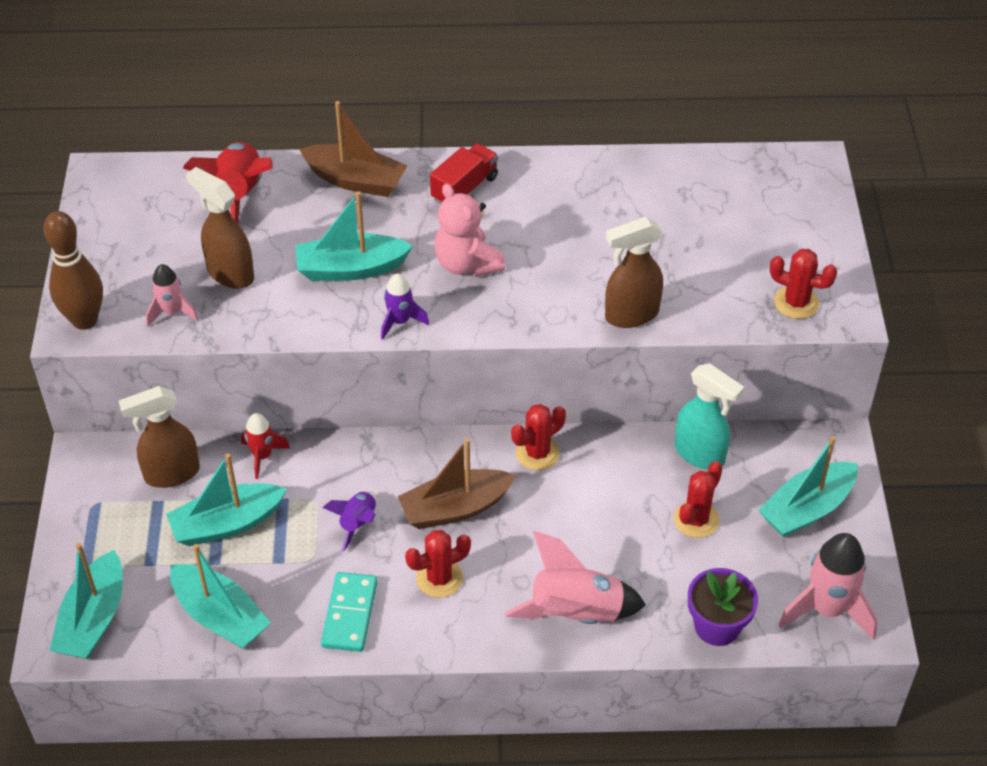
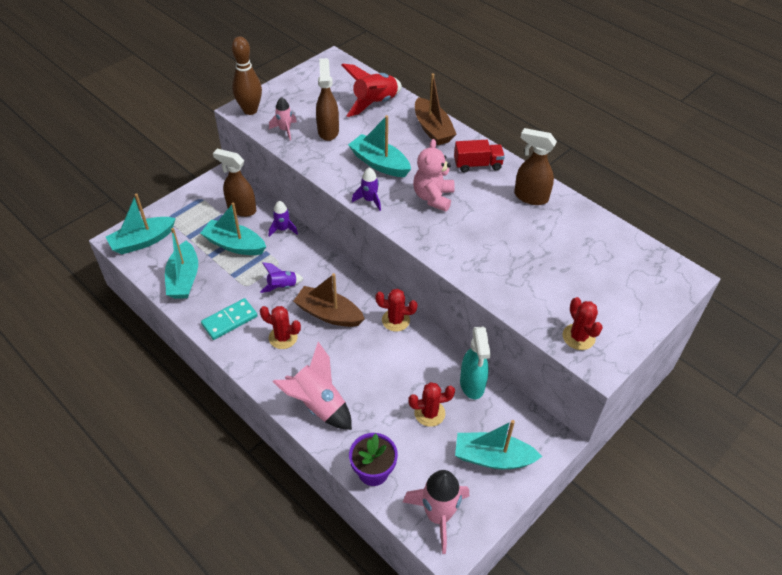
camera: 45 degrees right, 0 degrees up
(262, 456) = (283, 229): red rocket -> purple rocket
(631, 315) = (480, 277): brown spray bottle -> brown spray bottle (530, 197)

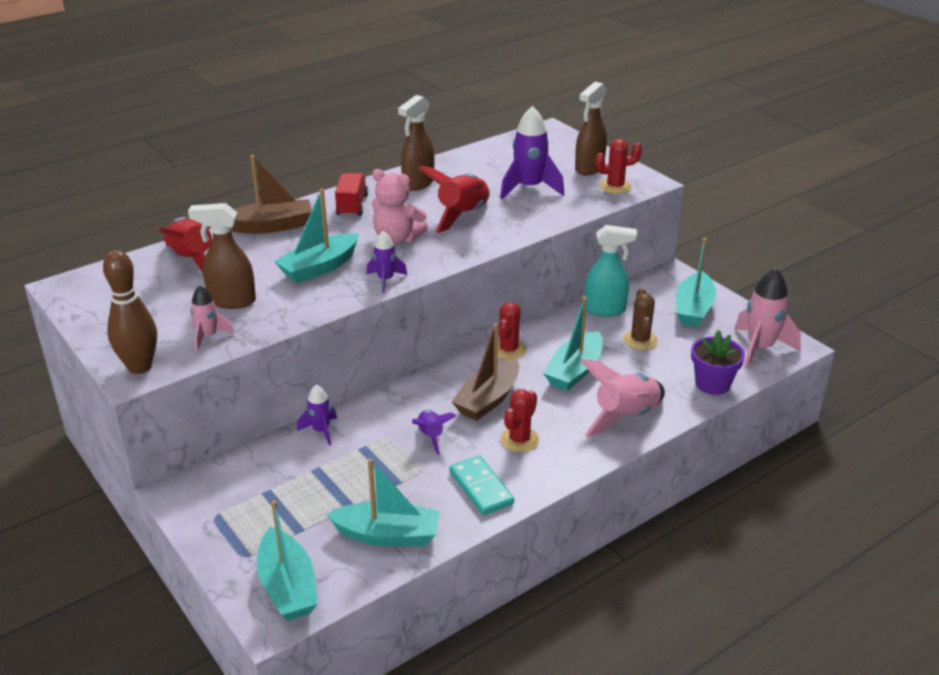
camera: 80 degrees left, 15 degrees down
(234, 245) = (335, 480): turquoise boat -> turquoise boat (574, 371)
(241, 209) = (260, 471): brown spray bottle -> brown spray bottle (589, 168)
(429, 413) = (640, 340): red cactus -> brown cactus
(483, 231) = (462, 215): none -> red rocket
(549, 271) = (529, 188): none -> purple rocket

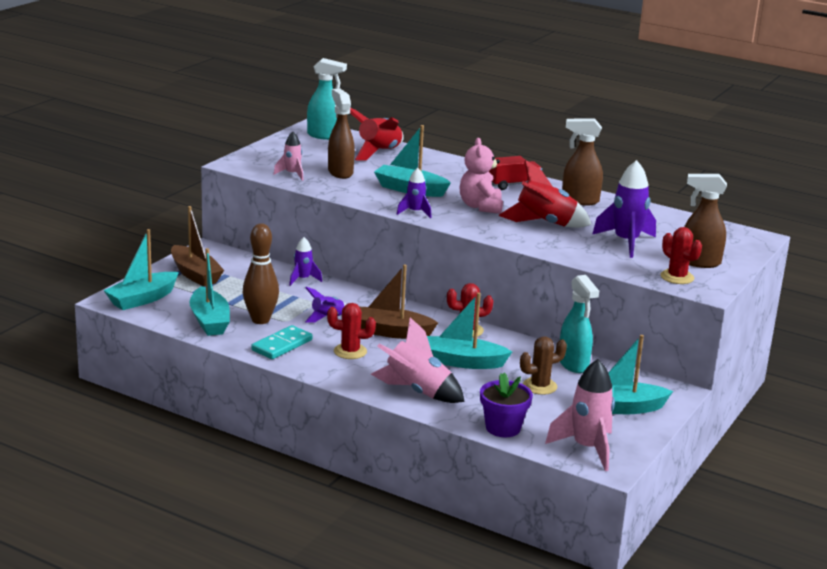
camera: 65 degrees right, 10 degrees down
(102, 285) = (324, 136): none -> turquoise spray bottle
(140, 367) = (243, 164): brown bowling pin -> brown bowling pin (260, 320)
(271, 226) = (452, 165): brown boat -> brown boat (195, 274)

